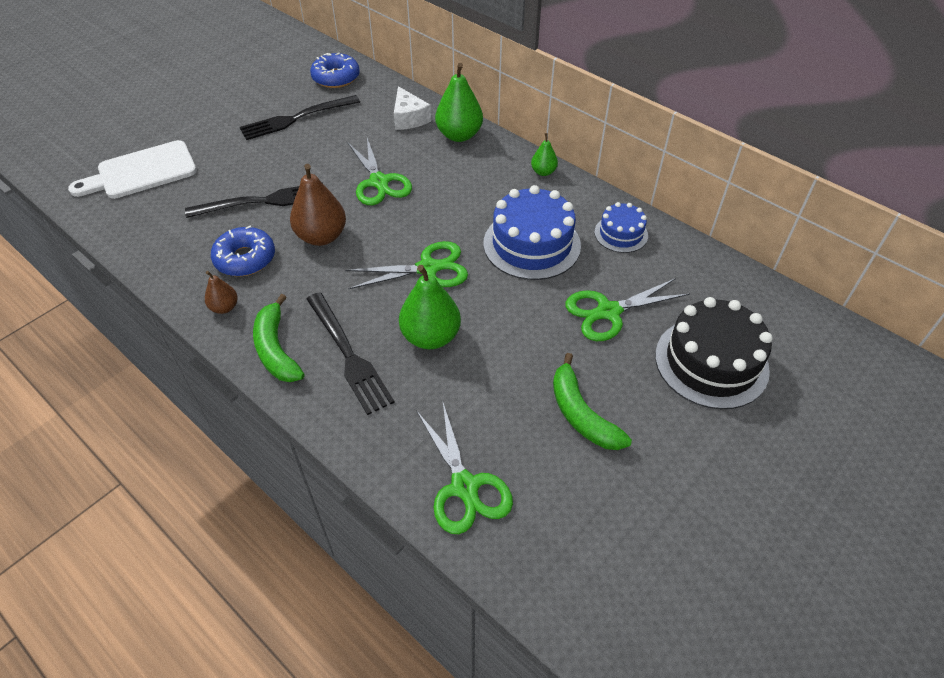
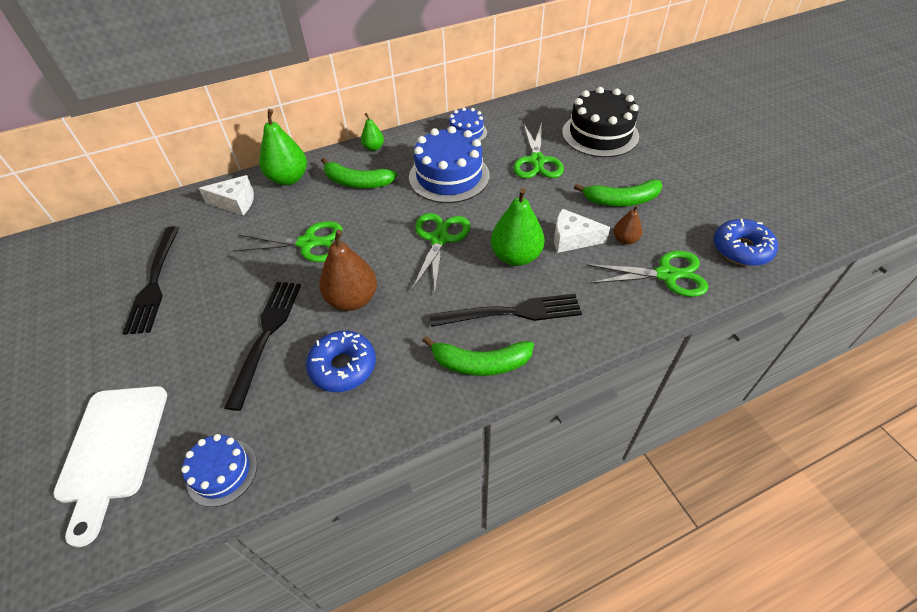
camera: 65 degrees left, 0 degrees up
(134, 232) = (222, 472): none -> blue cake
(224, 307) = (403, 396): brown pear -> brown pear (625, 240)
(336, 78) = (118, 237): blue donut -> blue donut (741, 249)
(480, 180) = (357, 182): none -> green banana
(483, 380) = (572, 239): none -> white cheese

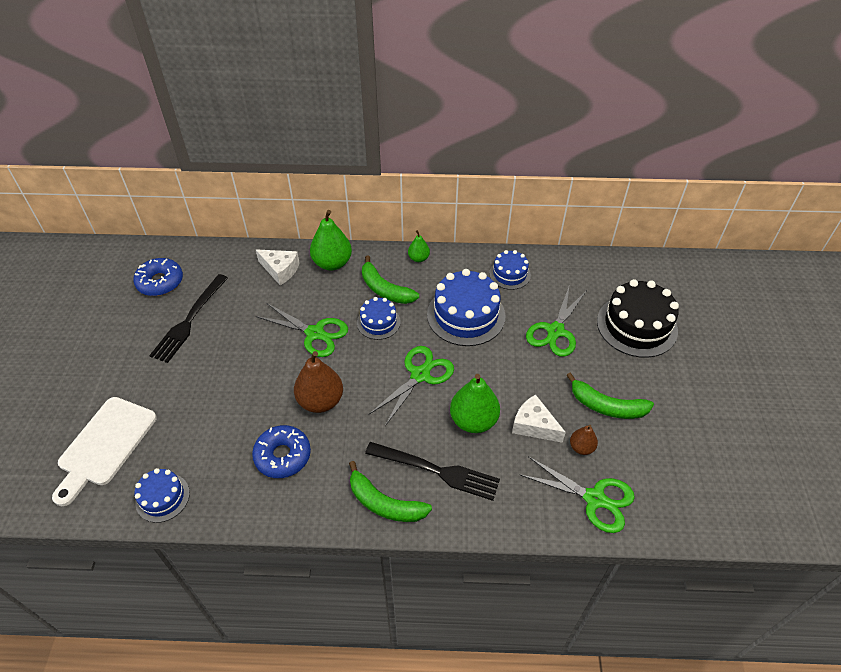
camera: 25 degrees right, 0 degrees up
(266, 335) = (243, 403): black fork -> none
(368, 211) = (378, 322): none -> blue cake
(741, 249) = (686, 506): blue donut -> blue donut (160, 282)

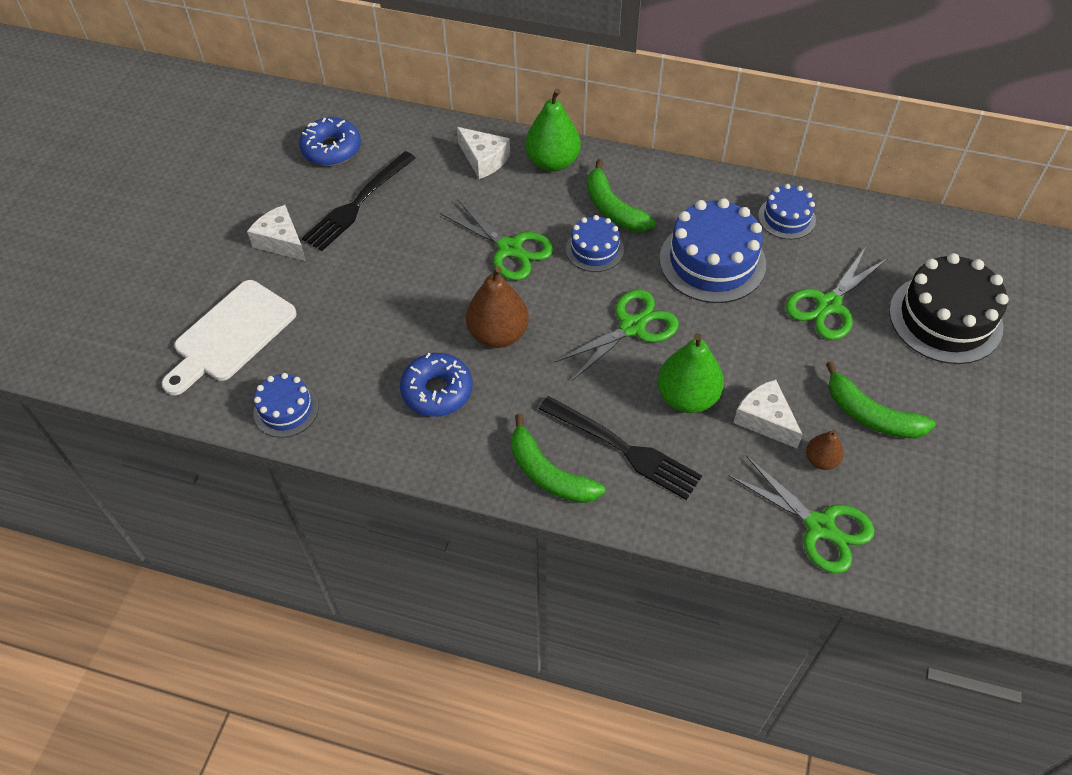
camera: 15 degrees right, 5 degrees up
(133, 361) = (281, 241): none -> white cheese
(418, 258) = (668, 175): green pear -> none

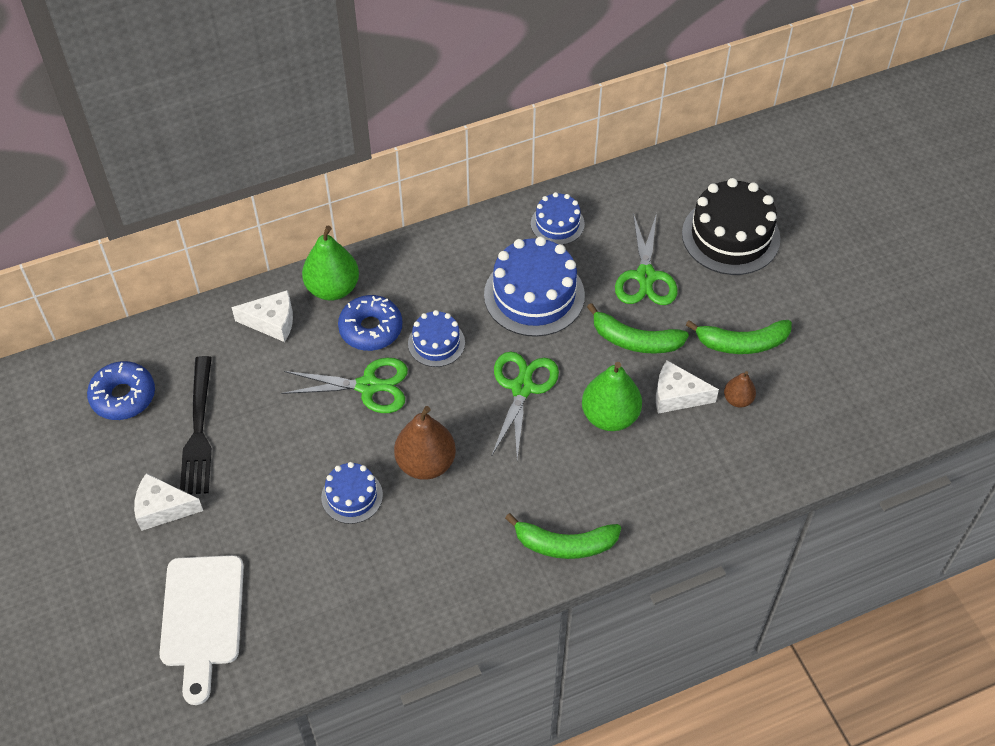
camera: 40 degrees left, 0 degrees up
(286, 409) = (314, 644): blue cake -> blue cake (352, 496)
(437, 391) = (421, 542): blue donut -> blue donut (371, 329)
(613, 208) = (419, 298): green banana -> green banana (635, 340)
(624, 449) = (601, 487): black fork -> none
(820, 526) = (776, 448): green scissors -> none

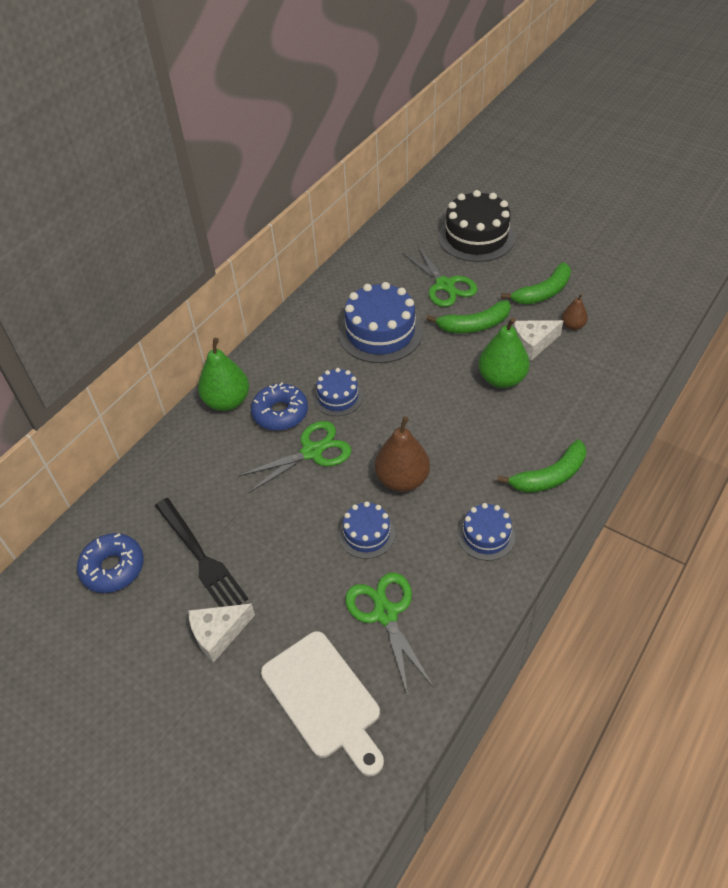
camera: 30 degrees left, 5 degrees down
(272, 322) = (197, 448): white cheese -> none
(522, 387) = (425, 393): green scissors -> green scissors (385, 613)
(557, 224) = (356, 283): blue cake -> blue cake (486, 535)

